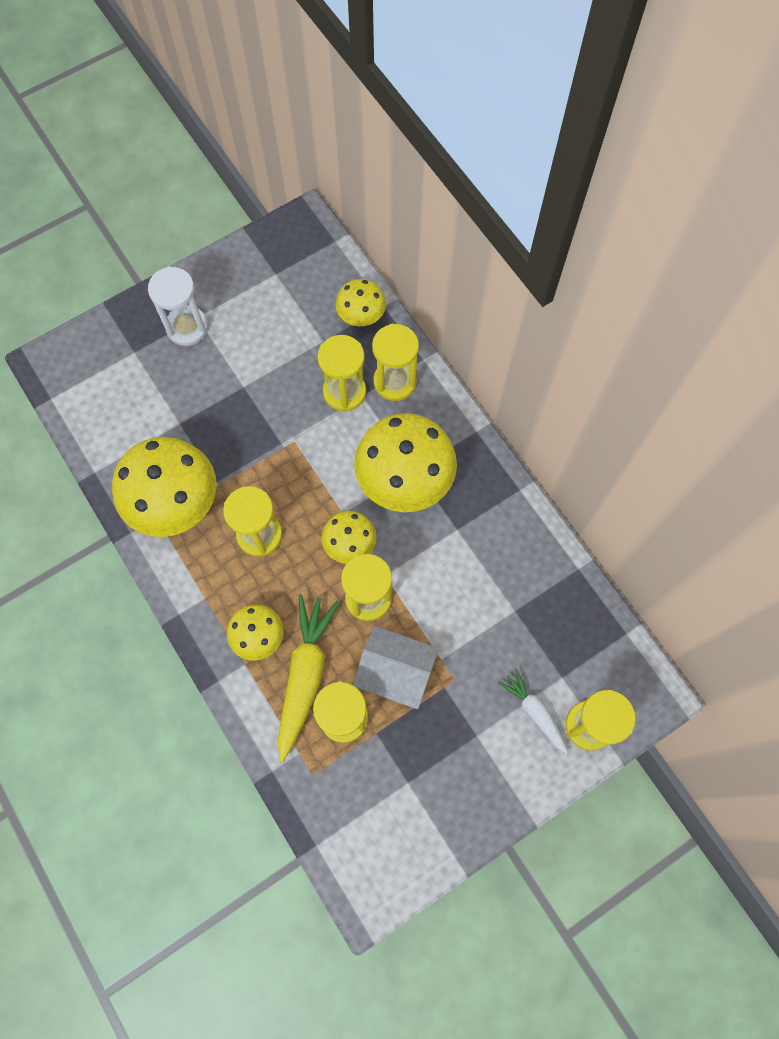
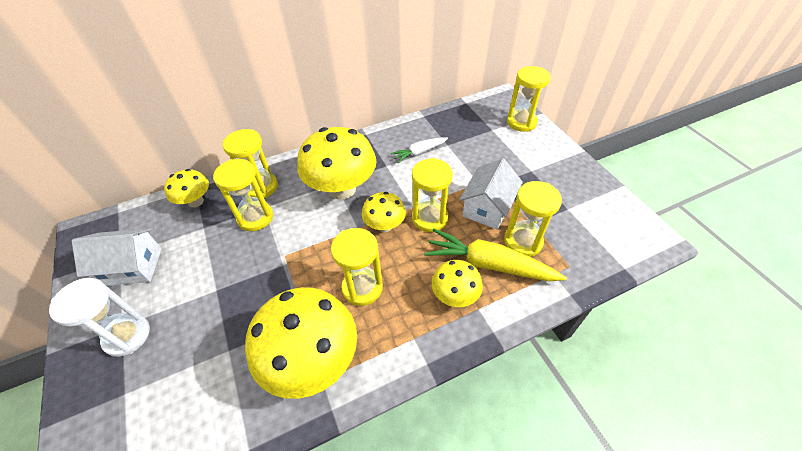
camera: 80 degrees left, 20 degrees down
(263, 293) = (132, 266): none -> white house
(534, 712) = (514, 143): white carrot -> white carrot (419, 152)

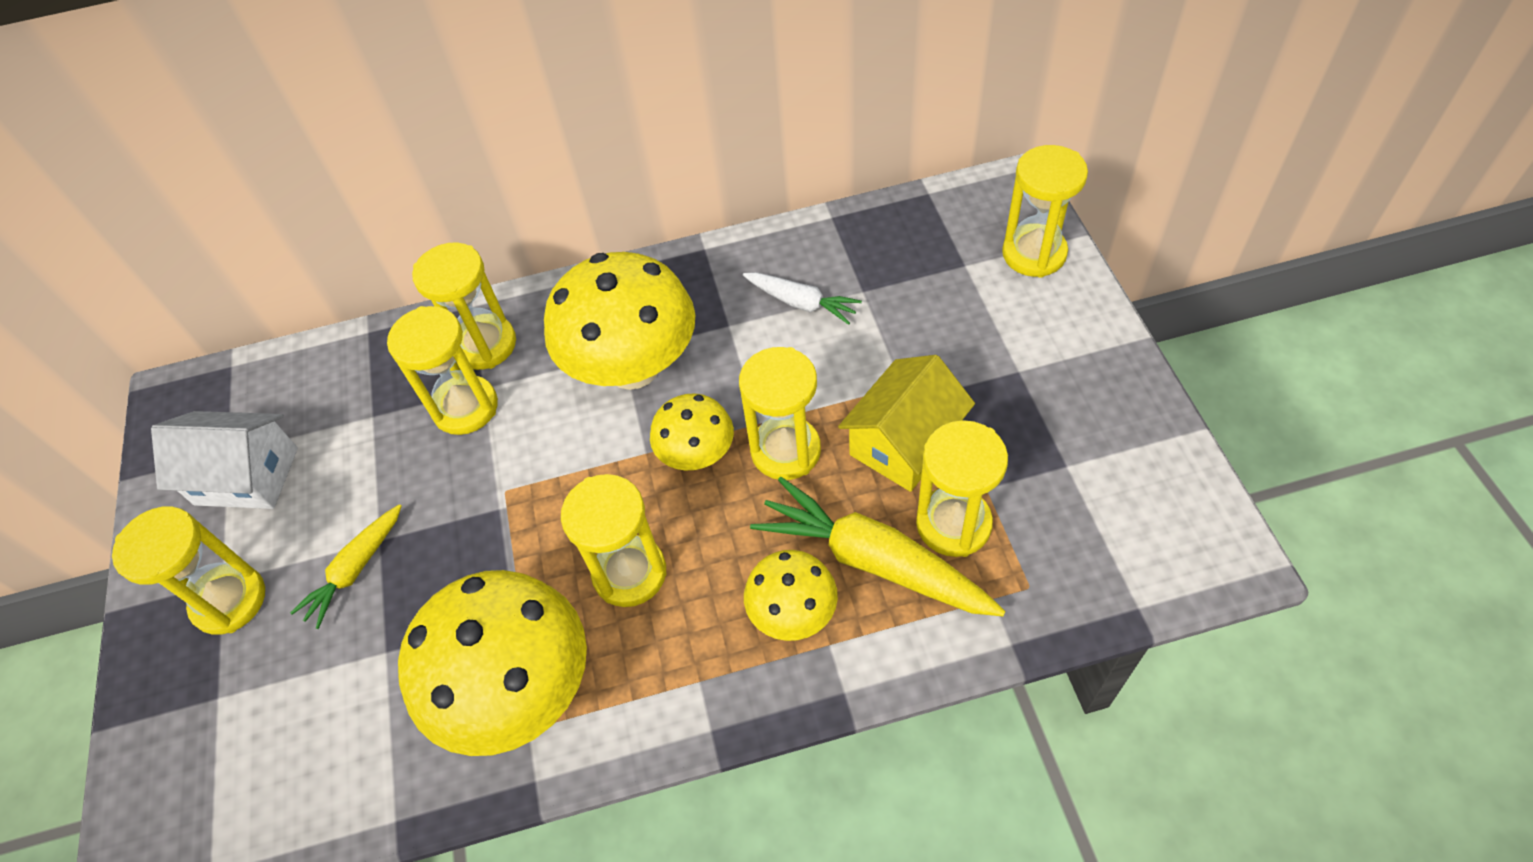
camera: 15 degrees right, 5 degrees up
(127, 336) = (229, 600): white hourglass -> yellow hourglass
(196, 201) = (365, 361): yellow mushroom -> none
(204, 307) = (355, 569): none -> yellow carrot
(419, 152) = (801, 303): white carrot -> white carrot turned 135 degrees counterclockwise
(487, 207) = (904, 442): white house -> yellow house

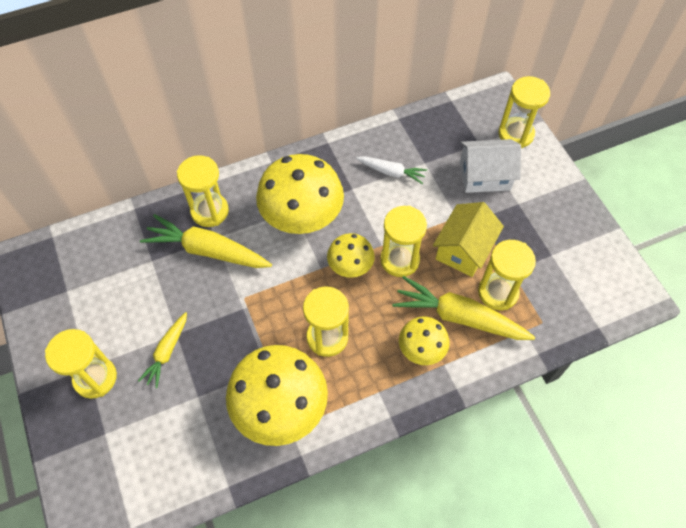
camera: 15 degrees left, 5 degrees up
(247, 476) = (83, 304): white house -> white house (484, 176)
(465, 407) = (207, 250): yellow hourglass -> yellow carrot

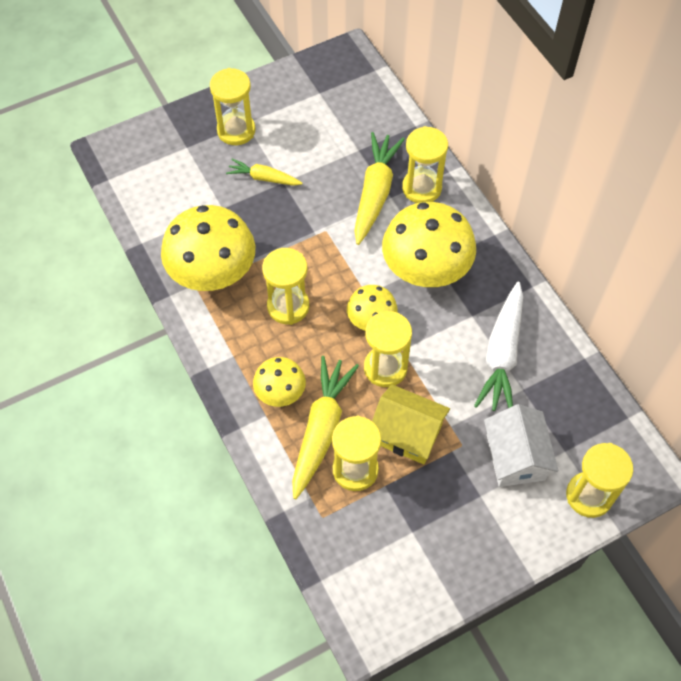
camera: 85 degrees right, 0 degrees up
(391, 172) = (502, 354): white carrot -> white carrot, size x1.75

